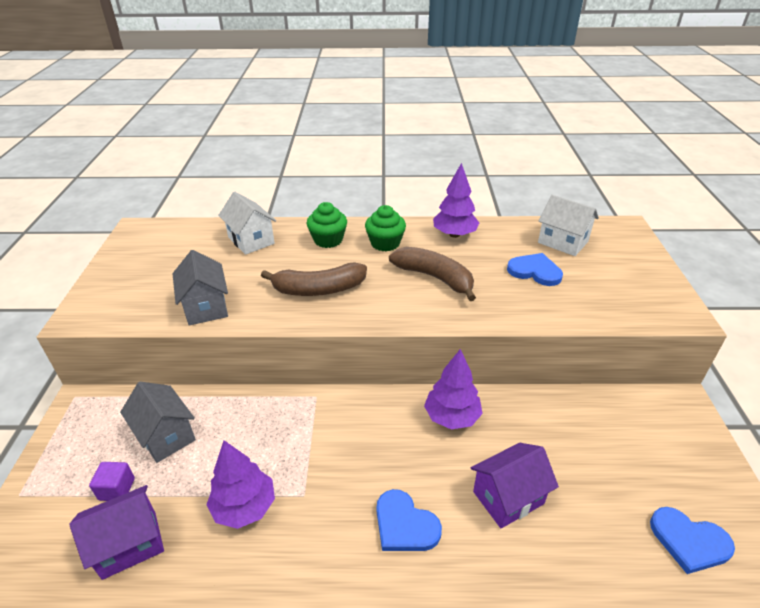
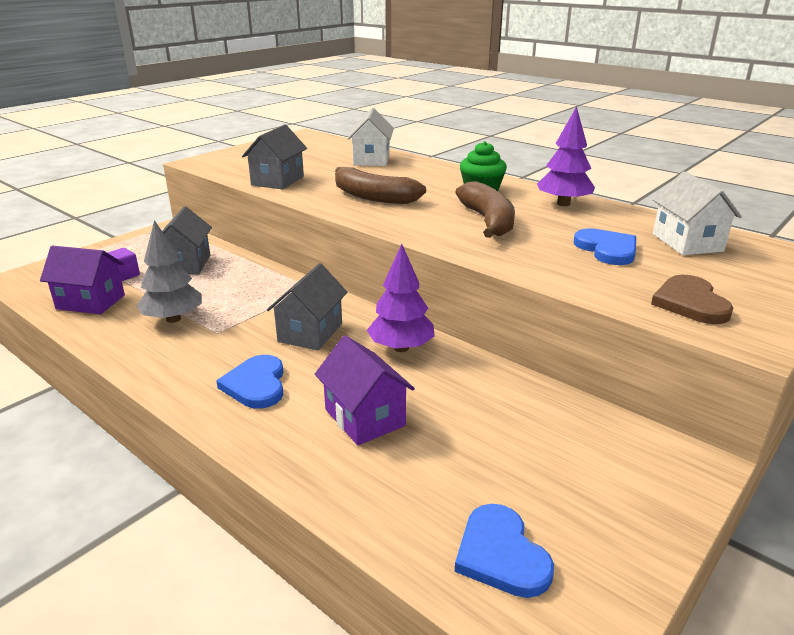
camera: 40 degrees right, 10 degrees down
(244, 507) = (173, 319): purple tree -> grey tree
(328, 240) = (433, 175): green cupcake -> none
(375, 444) = (310, 332): none -> grey house
(508, 497) = (364, 417): purple house -> purple house turned 45 degrees clockwise
(628, 299) = (690, 303): none -> brown heart

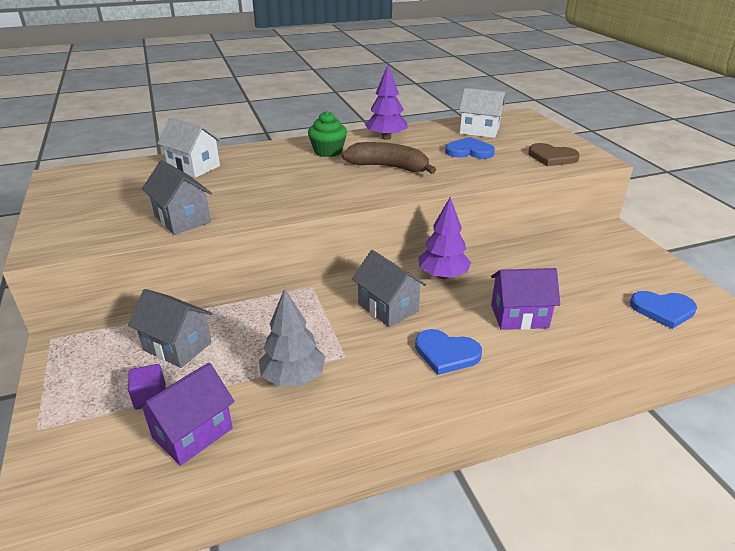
camera: 60 degrees left, 5 degrees up
(373, 197) = (288, 190): brown banana -> none

